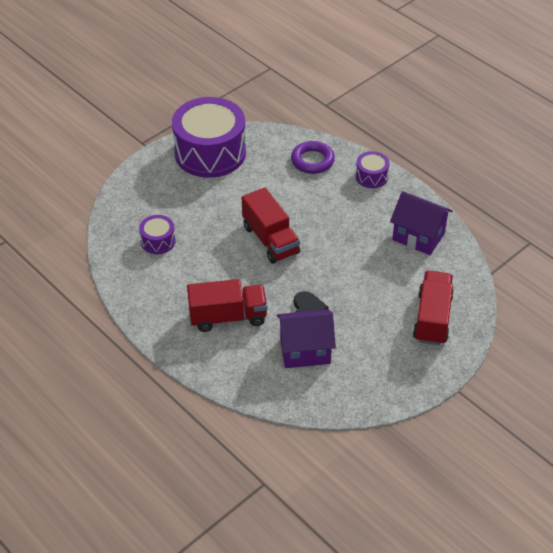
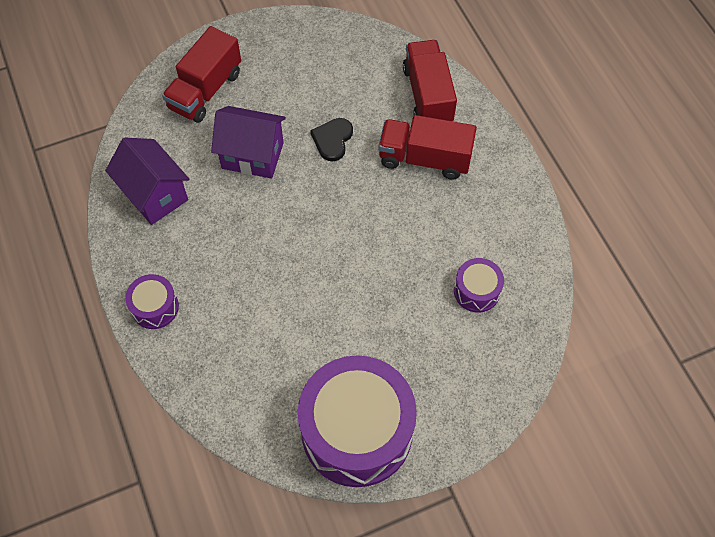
camera: 160 degrees left, 15 degrees up
(270, 240) = (334, 247): red truck -> red truck (428, 95)
(305, 351) = (357, 95): purple house -> purple house (252, 155)
(312, 161) = (218, 364): purple ring -> none

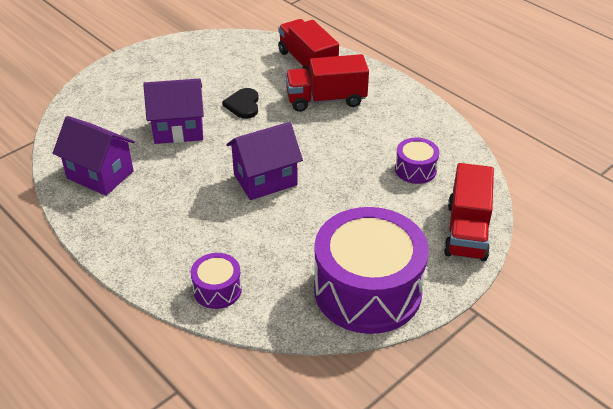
camera: 20 degrees left, 20 degrees down
(155, 307) = (135, 252): purple drum -> purple drum (217, 290)
(205, 90) = (117, 98): red truck -> red truck (466, 231)
(314, 254) = (265, 180): none -> purple house

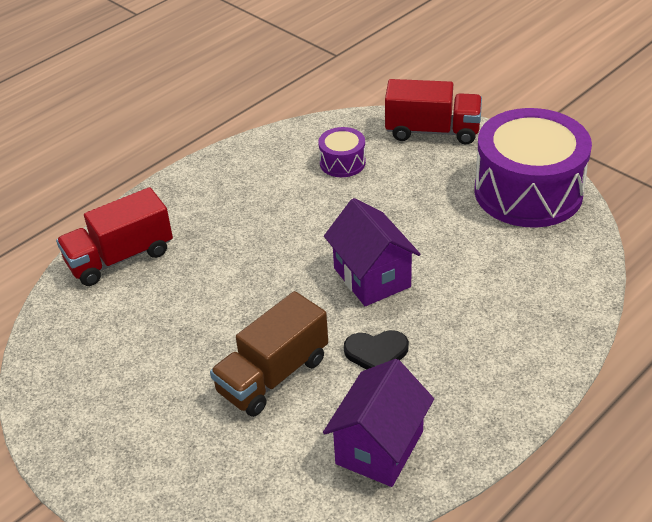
camera: 90 degrees left, 0 degrees up
(178, 129) = (273, 375): purple house -> brown truck
(217, 290) = (559, 298): purple drum -> none
(243, 105) = (216, 313): black heart -> black heart (376, 352)
(326, 99) = (208, 235): red truck -> none

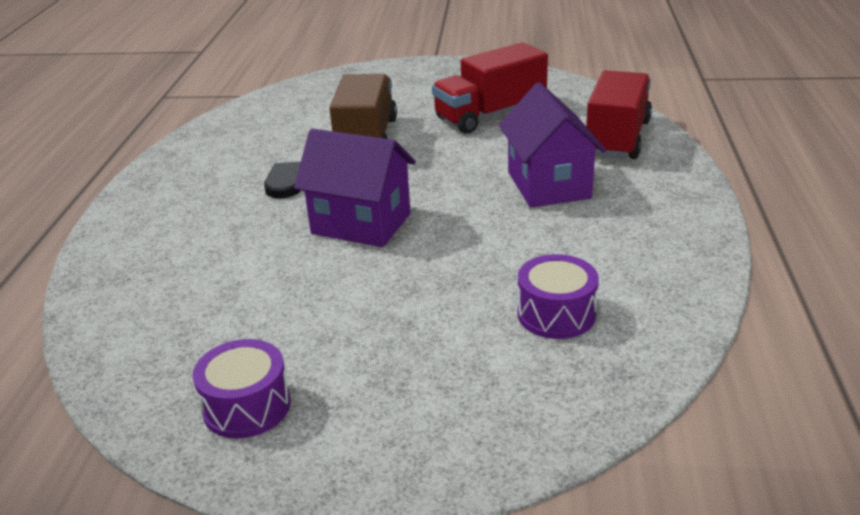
camera: 140 degrees right, 10 degrees down
(379, 447) = (236, 142): purple house -> purple house (549, 185)
(432, 131) = (494, 433): red truck -> red truck (490, 115)
(528, 191) = (247, 406): purple drum -> purple drum, size x0.45

